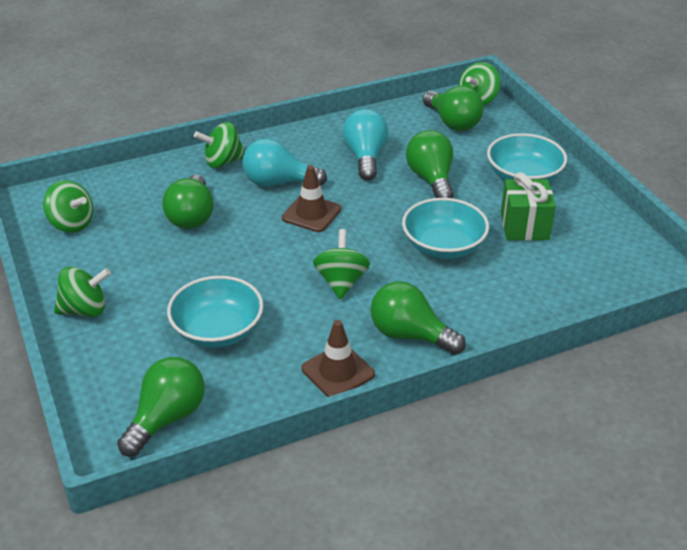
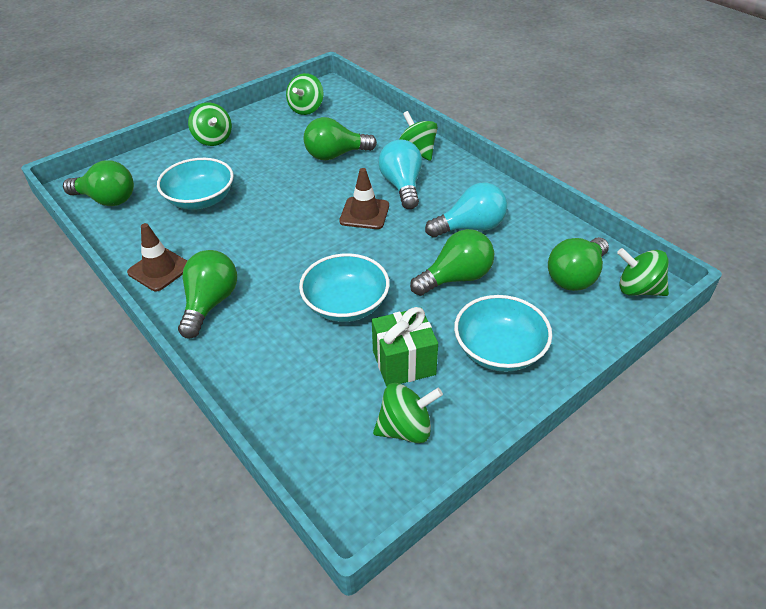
camera: 75 degrees right, 5 degrees up
(341, 282) = (273, 249): green spinning top -> green spinning top (406, 429)

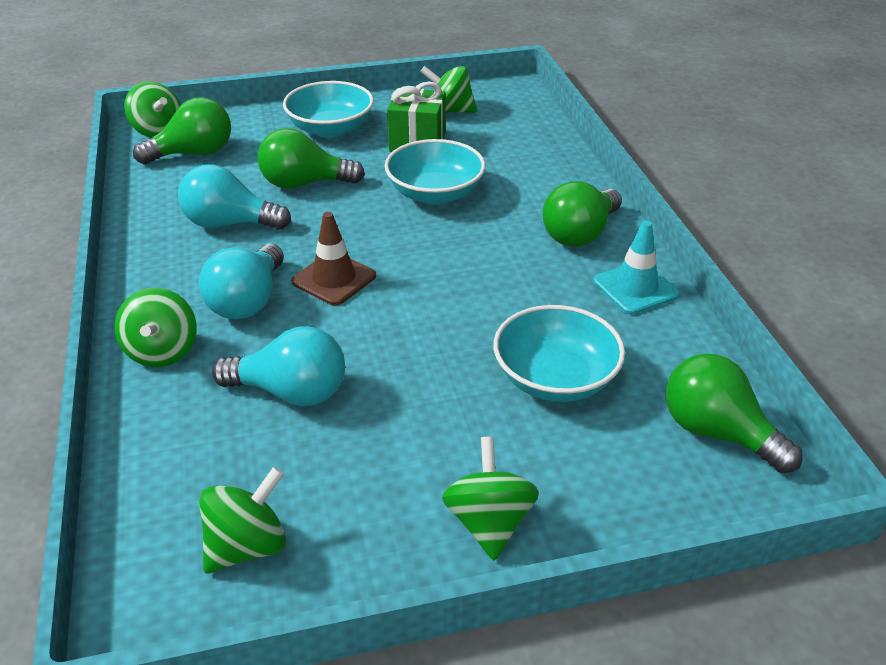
camera: 155 degrees left, 5 degrees down
(159, 269) = (635, 288): brown traffic cone -> turquoise traffic cone
(335, 155) = (291, 392): green light bulb -> turquoise light bulb

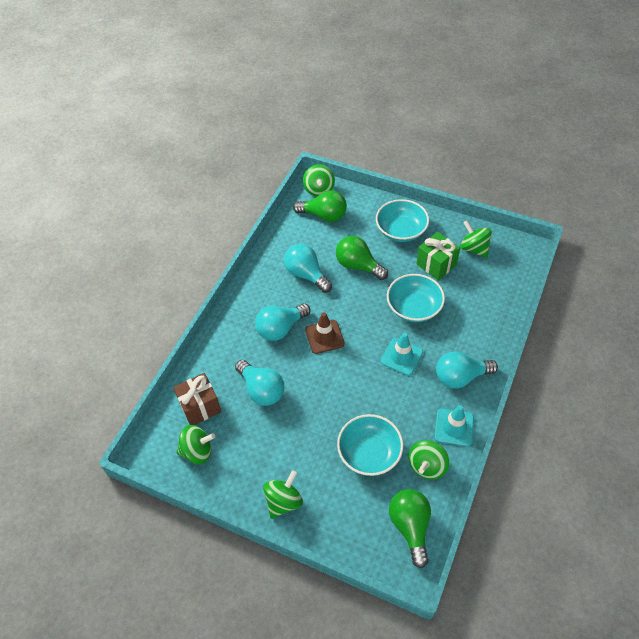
camera: 40 degrees right, 15 degrees up
(162, 351) = (230, 337): green spinning top -> green spinning top (427, 466)
(190, 475) = (200, 407): none -> brown gift
(476, 249) = (401, 356): none -> turquoise traffic cone
(580, 234) = (460, 377): green light bulb -> turquoise light bulb

